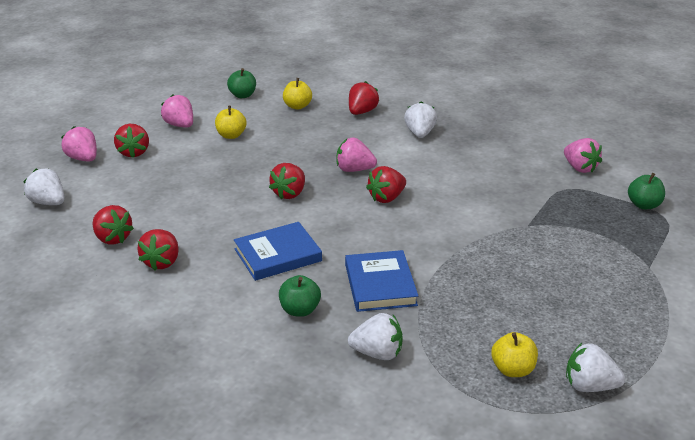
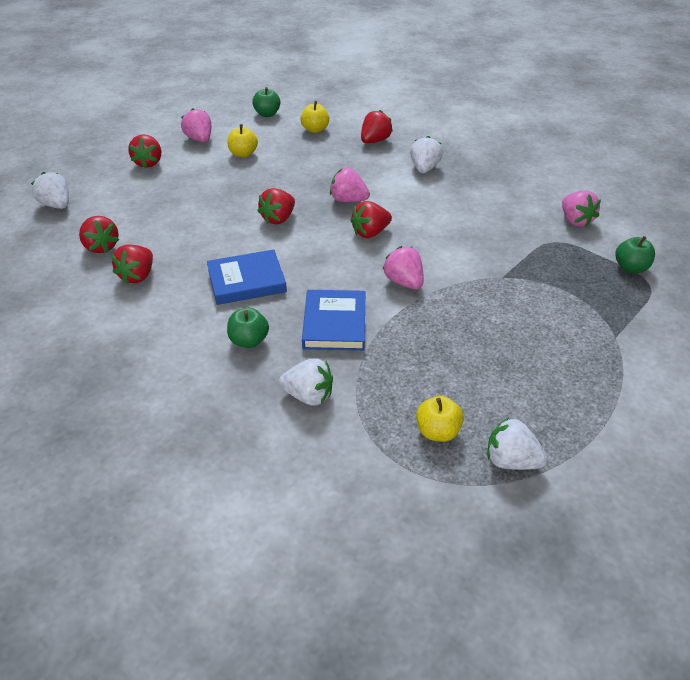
camera: 10 degrees right, 10 degrees up
(83, 158) = (102, 164): pink strawberry -> pink strawberry (404, 282)

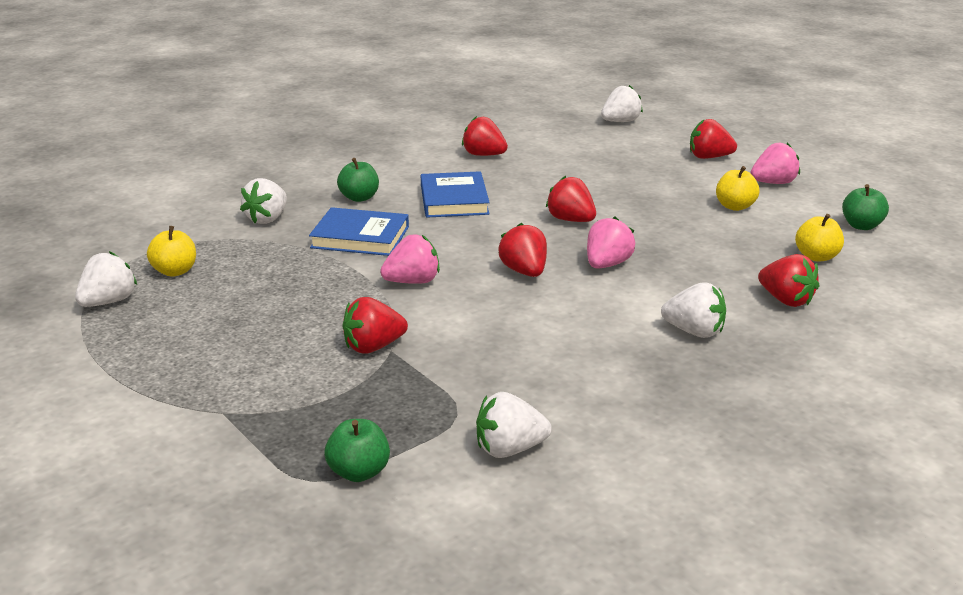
camera: 100 degrees right, 15 degrees down
(101, 247) = (538, 140): red strawberry -> red strawberry (373, 347)
(575, 220) = (509, 449): pink strawberry -> white strawberry

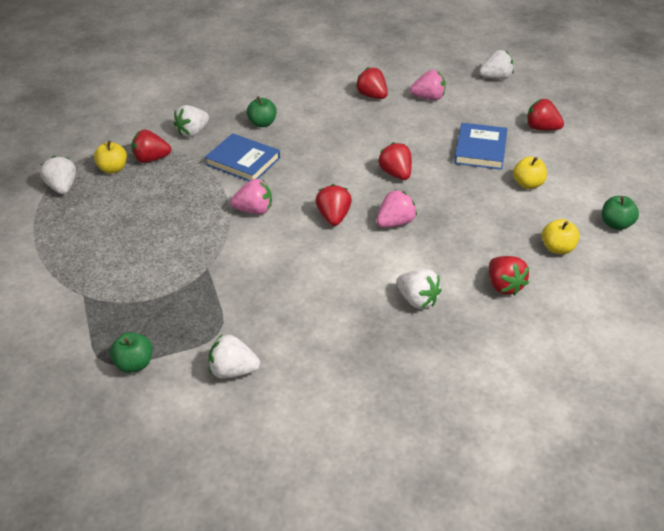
camera: 20 degrees right, 15 degrees up
(108, 302) = (63, 187): white strawberry -> white strawberry turned 75 degrees counterclockwise
(373, 347) = (198, 262): red strawberry -> red strawberry (151, 159)
(454, 200) = (325, 137): blue book -> blue book (480, 149)
(773, 183) = (575, 165): pink strawberry -> pink strawberry (428, 98)

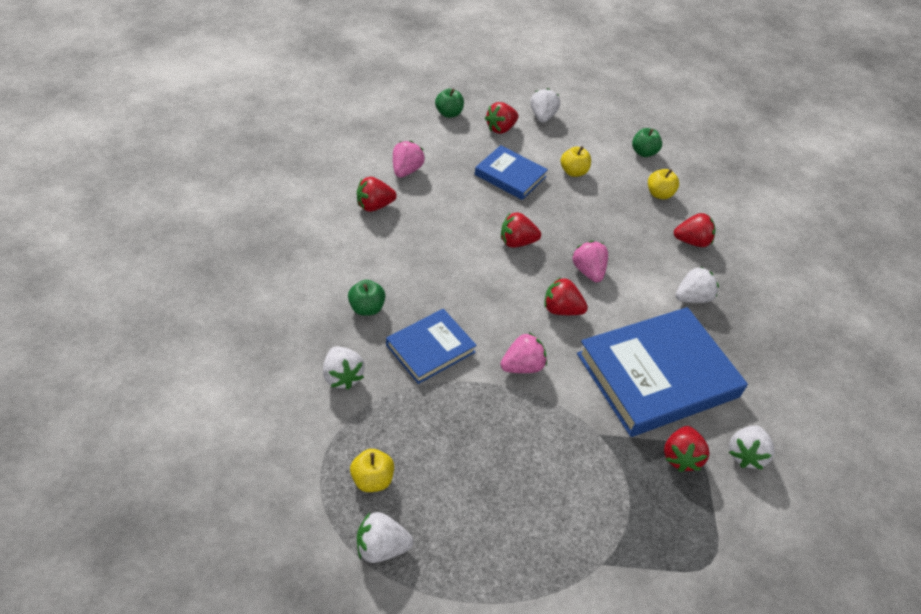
camera: 75 degrees left, 5 degrees up
(135, 363) = (719, 535): green apple -> green apple (448, 113)
(151, 159) = (374, 433): red strawberry -> red strawberry (680, 457)
(254, 210) = (522, 366): pink strawberry -> pink strawberry turned 45 degrees clockwise
(295, 292) = (657, 375): none -> blue book
(496, 77) = (403, 116): white strawberry -> white strawberry (542, 117)

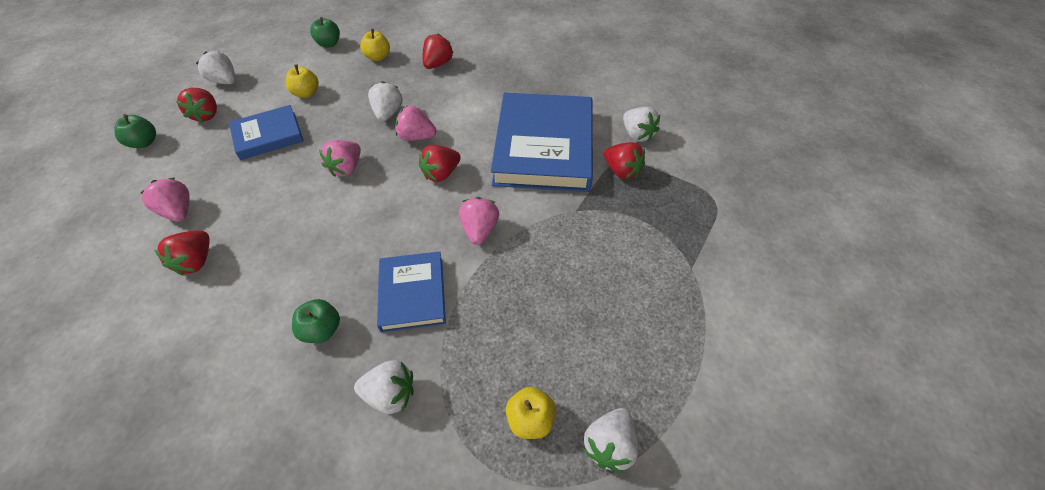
camera: 55 degrees left, 5 degrees up
(516, 242) = (346, 168): red strawberry -> pink strawberry
(692, 298) = (488, 91): white strawberry -> white strawberry (388, 113)

